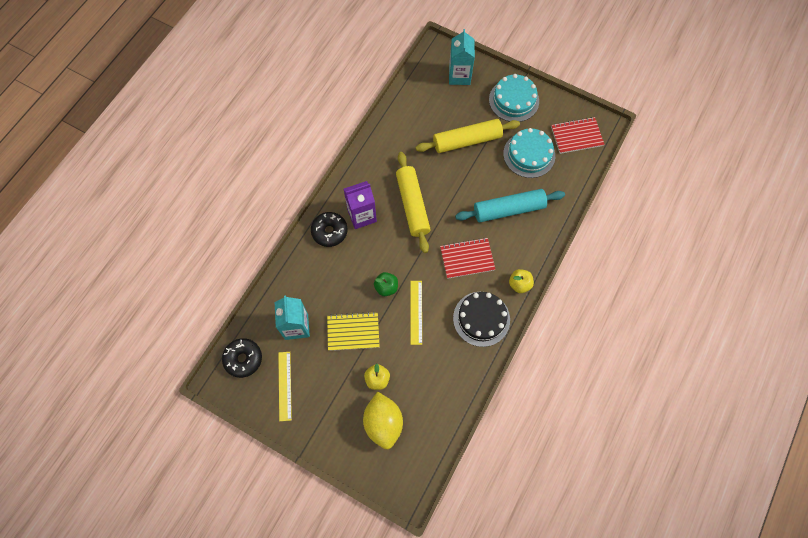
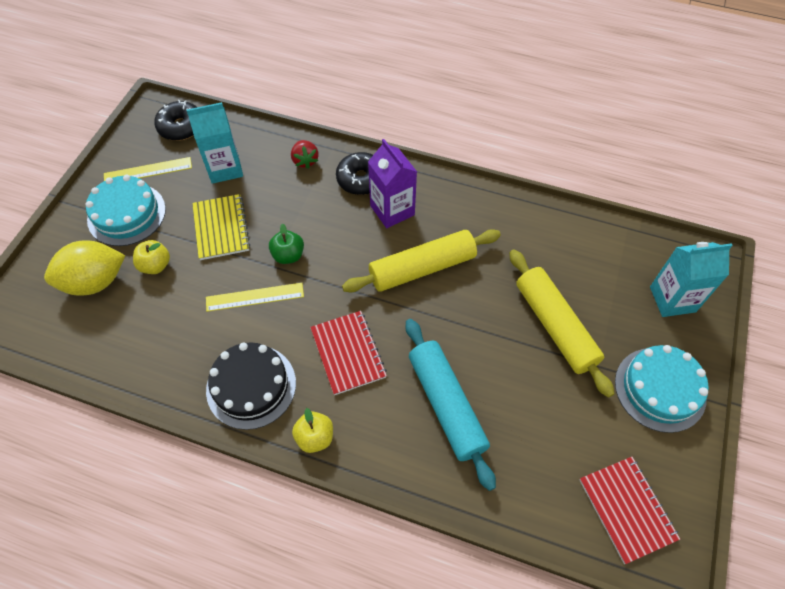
camera: 80 degrees right, 10 degrees down
(303, 268) = (305, 161): none -> red strawberry
(529, 154) = (560, 426): turquoise cake -> turquoise cake (126, 214)

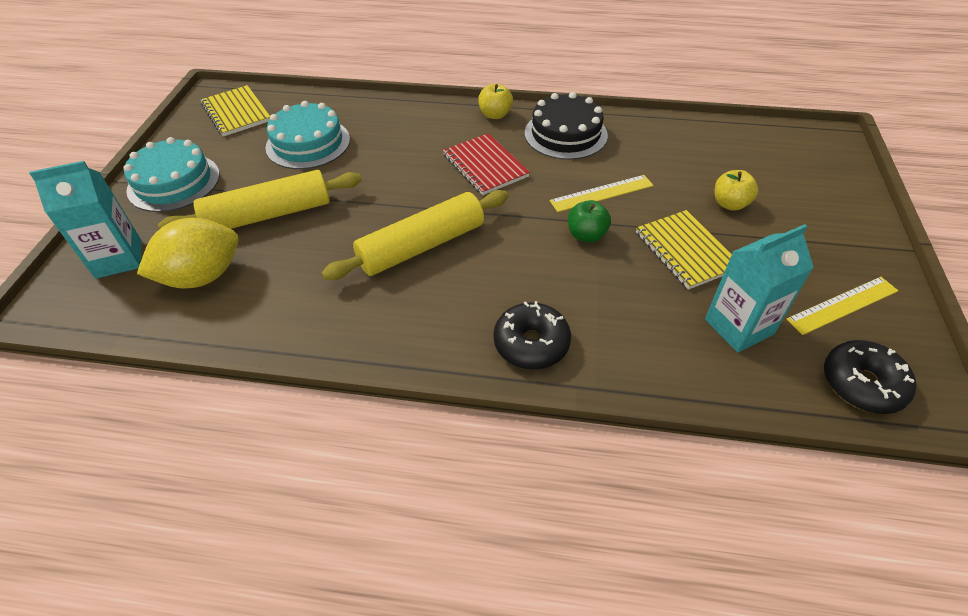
camera: 170 degrees right, 10 degrees down
(95, 282) = (779, 181): yellow lemon -> yellow lemon (202, 276)
(126, 214) = (814, 248): turquoise cake -> turquoise cake (308, 143)
(305, 161) = (628, 359): red strawberry -> none
(392, 210) = (474, 306): purple carton -> none
(446, 405) = (384, 146): turquoise rolling pin -> none
(555, 326) = (268, 215): yellow rolling pin -> yellow rolling pin turned 75 degrees counterclockwise
(626, 509) = (236, 112): red notebook -> yellow notebook

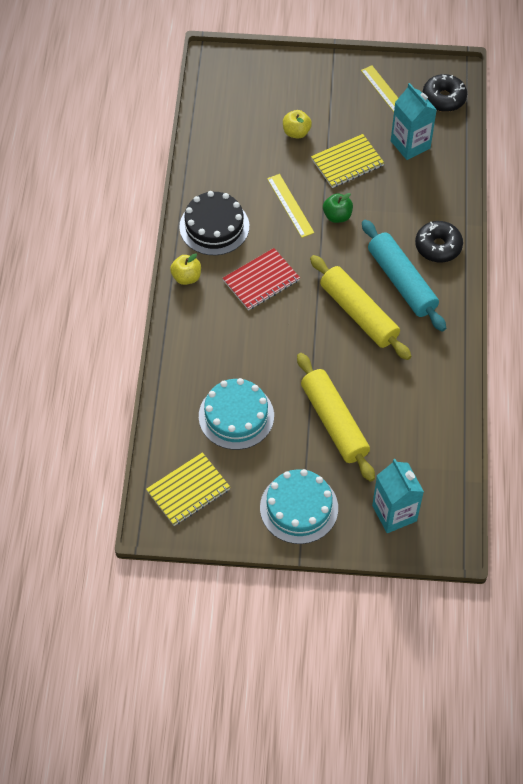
camera: 95 degrees left, 10 degrees up
(202, 276) = (405, 448): yellow lemon -> none
(469, 294) = (401, 281): none -> turquoise rolling pin

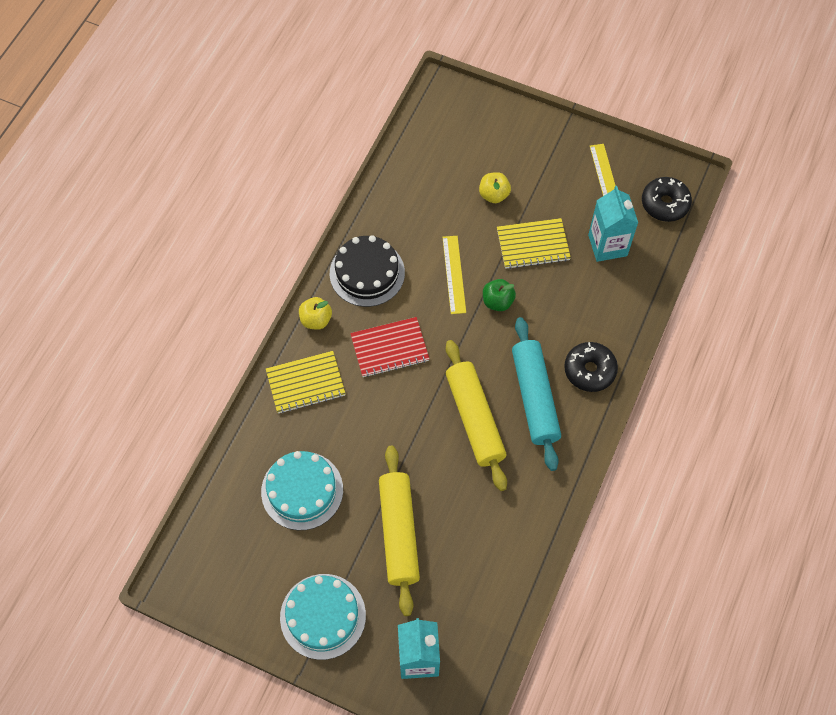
camera: 20 degrees right, 5 degrees up
(188, 490) = (220, 556): yellow notebook -> yellow notebook (305, 383)

